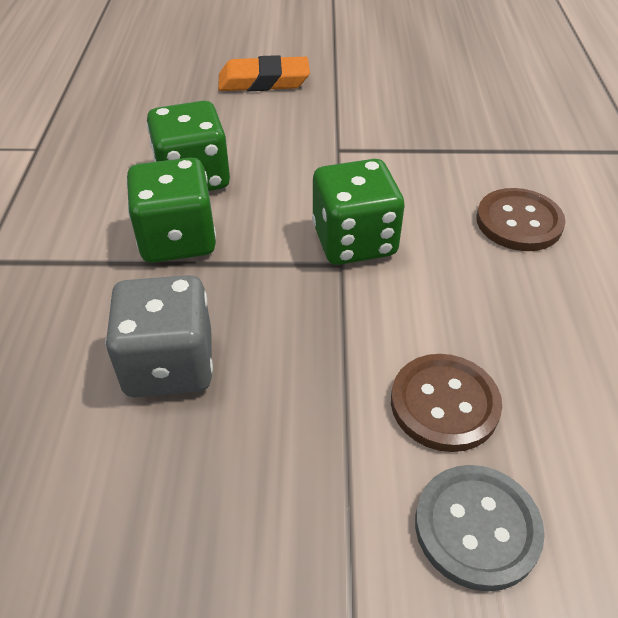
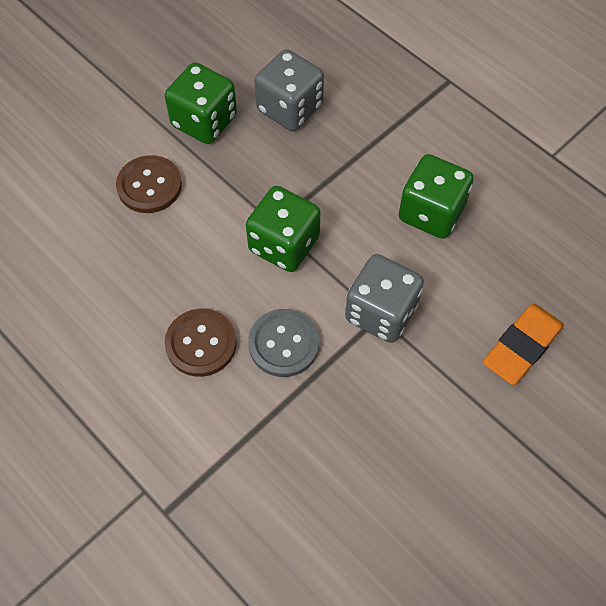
camera: 135 degrees right, 15 degrees up
(177, 239) = (377, 167): green dice -> green dice (204, 121)
(333, 150) = (381, 312): none -> grey dice
(477, 527) = (96, 146): grey button -> grey button (284, 344)

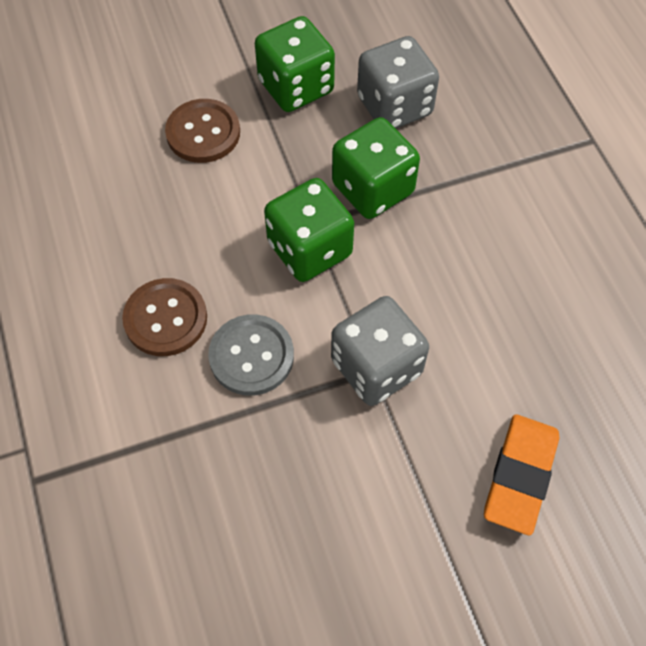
camera: 25 degrees right, 0 degrees up
(431, 212) = (493, 279): green dice -> green dice (373, 189)
(521, 346) = (520, 475): orange eraser -> orange eraser turned 45 degrees counterclockwise

